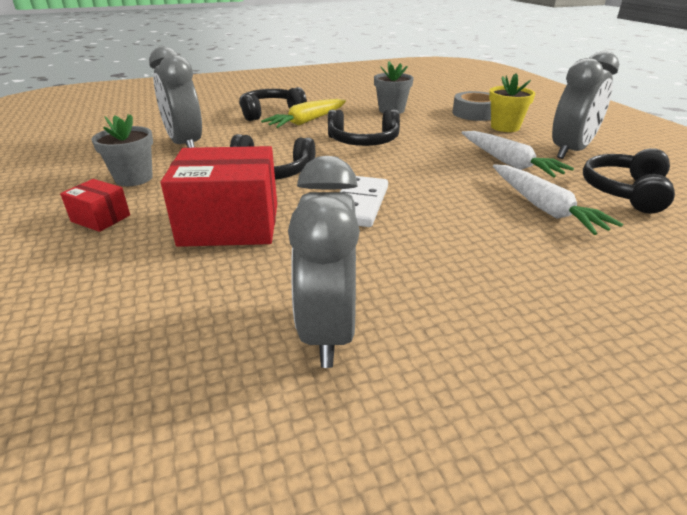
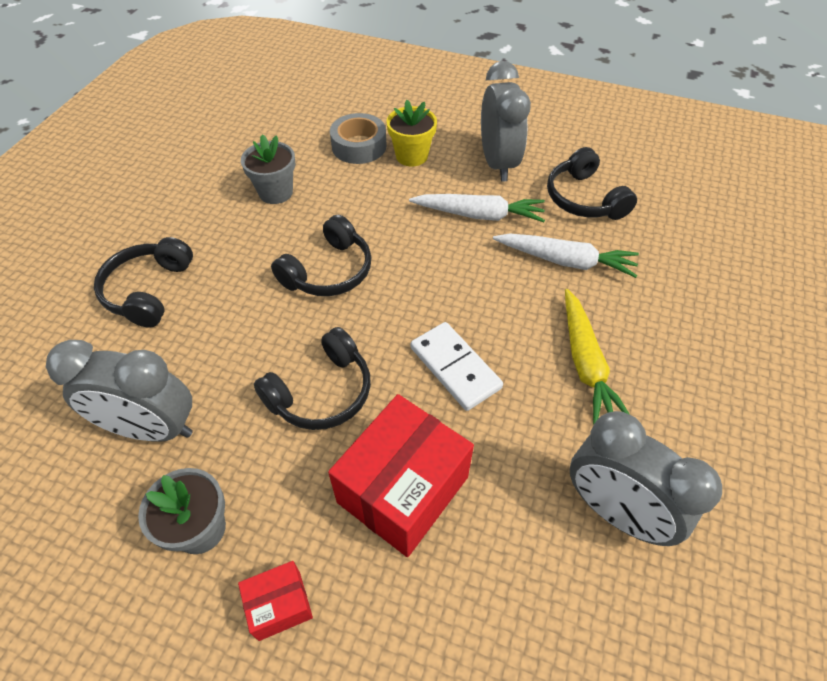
camera: 50 degrees left, 20 degrees up
(307, 121) = (219, 277): yellow carrot -> yellow carrot (585, 363)

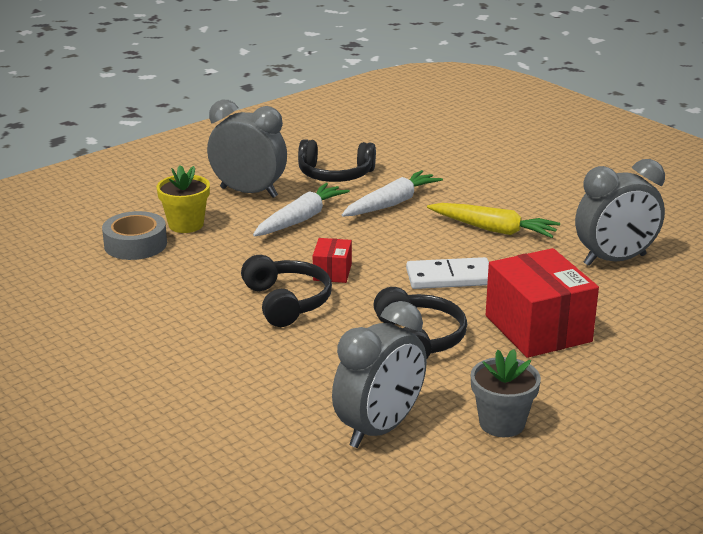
camera: 60 degrees left, 25 degrees down
(149, 290) = (201, 401): black headphones -> none
(276, 192) = (145, 302): grey flower pot -> none
(279, 605) = (592, 401): red box -> red box (332, 272)

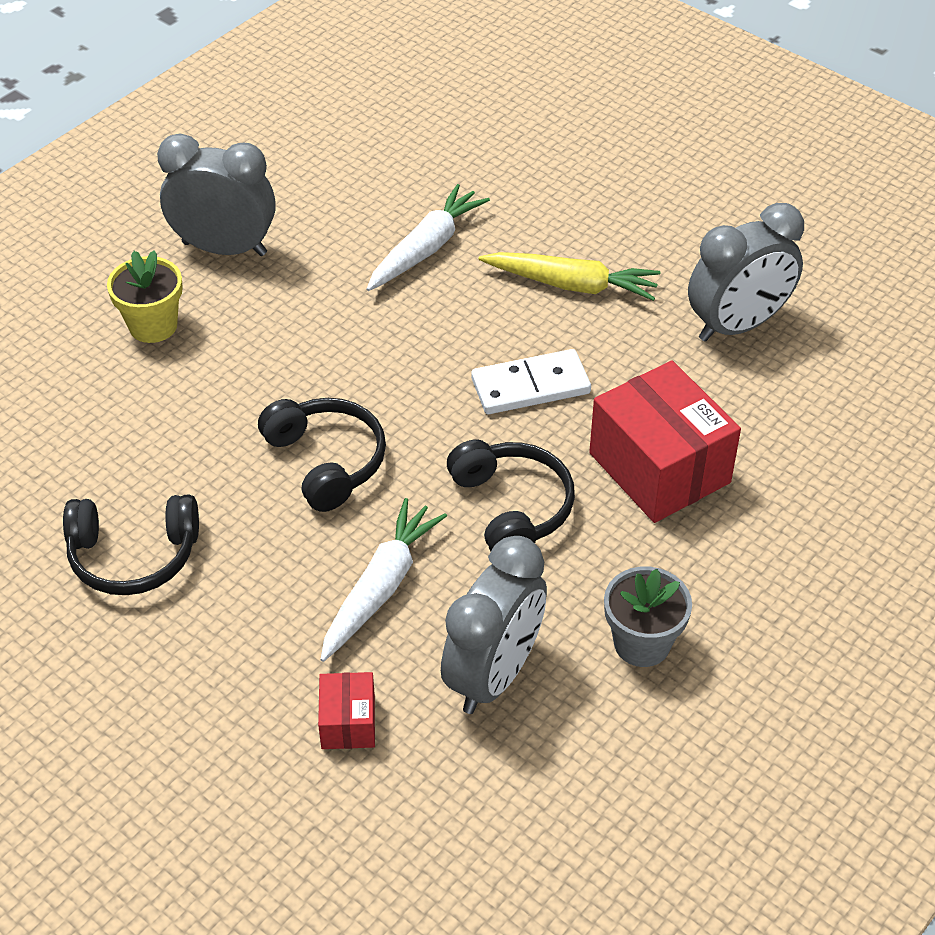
camera: 10 degrees left, 20 degrees up
(135, 244) = (93, 374): grey tape -> none
(300, 219) = (309, 295): white carrot -> white carrot (380, 587)
(332, 272) = (374, 396): red box -> red box (348, 722)
(335, 174) = (336, 197): black headphones -> black headphones (133, 555)

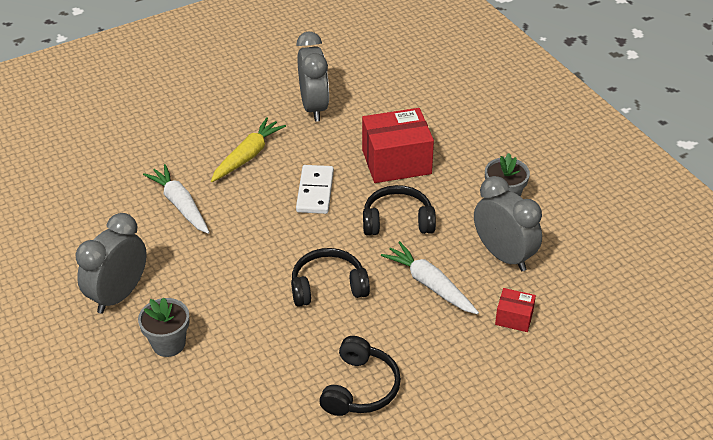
camera: 70 degrees left, 5 degrees down
(153, 325) = (168, 344): yellow flower pot -> grey flower pot

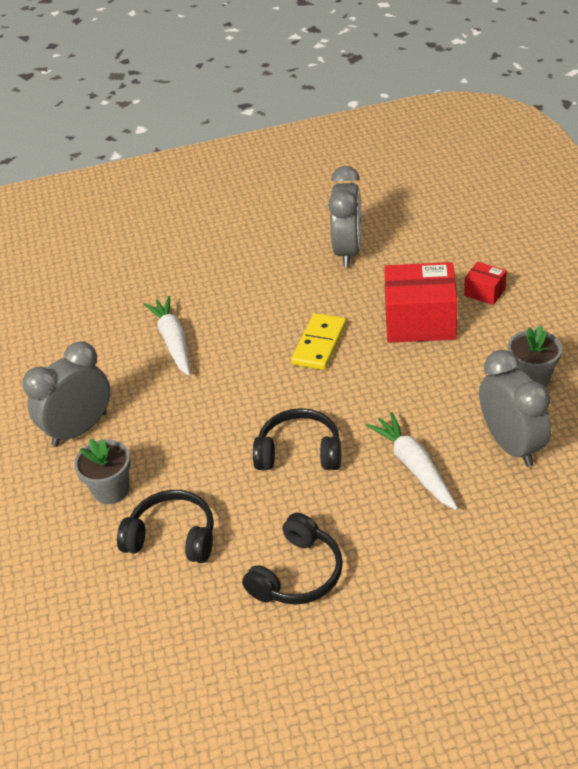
camera: 20 degrees right, 0 degrees up
(247, 156) = (260, 297): yellow carrot -> none
(315, 192) = (319, 344): white domino -> yellow domino
(397, 221) = (400, 388): black headphones -> black headphones (172, 537)
(514, 318) = (501, 521): red box -> red box (484, 292)

